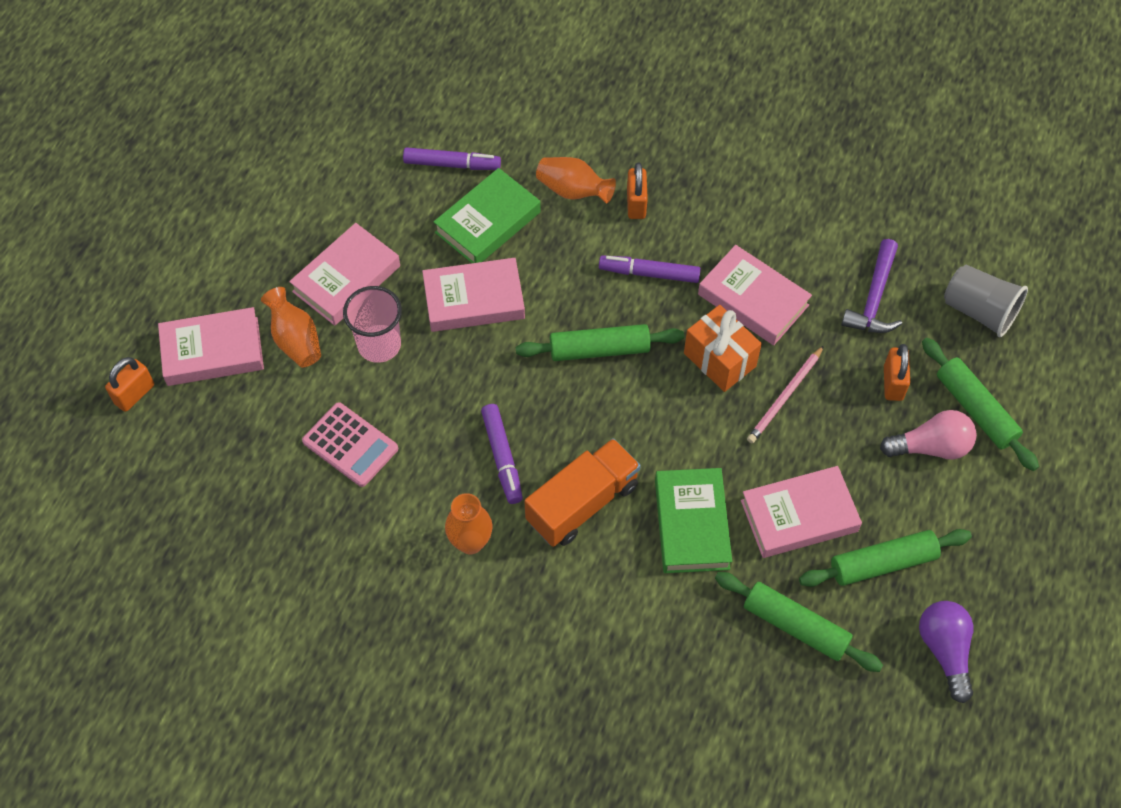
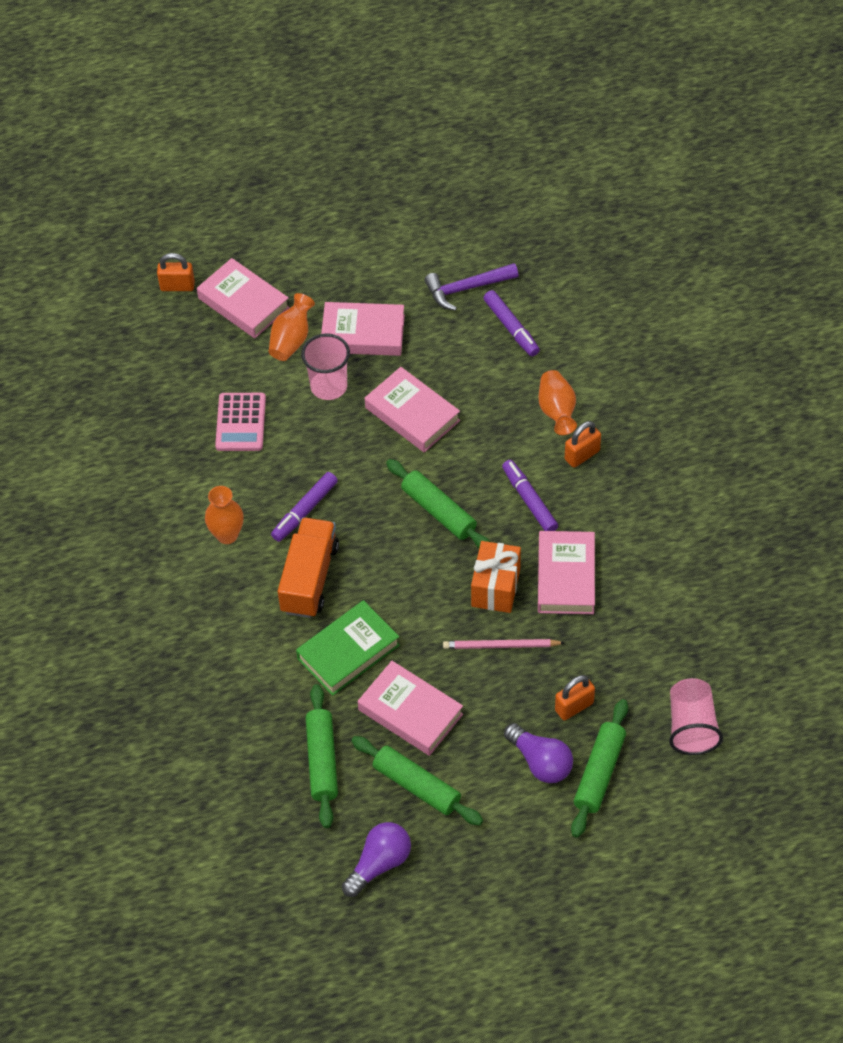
camera: 55 degrees right, 5 degrees down
(488, 222) = (482, 380): green book -> none
(582, 503) = (309, 578): orange truck -> orange truck turned 90 degrees counterclockwise
(874, 298) = (639, 652): purple hammer -> purple hammer (467, 288)
(930, 447) = (540, 762): pink light bulb -> purple light bulb
(979, 311) = (691, 727): grey cup -> pink cup

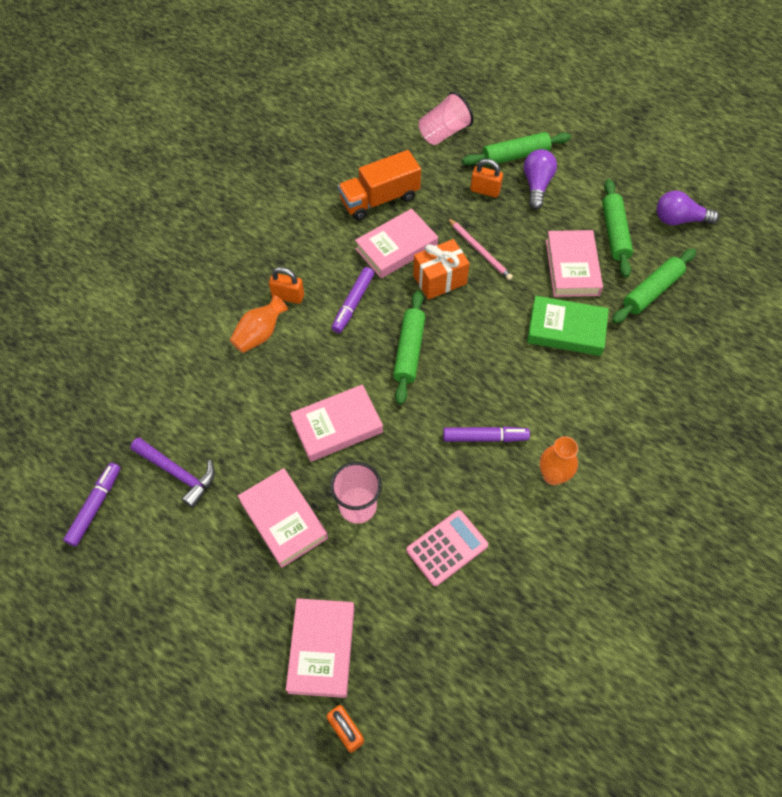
camera: 130 degrees left, 5 degrees up
(291, 340) = (332, 573): orange vase -> none
(309, 578) = (535, 393): orange truck -> orange truck (379, 199)
(412, 414) = (337, 426): pink book -> pink book turned 60 degrees clockwise
(511, 327) = (198, 414): purple marker -> purple marker (95, 506)

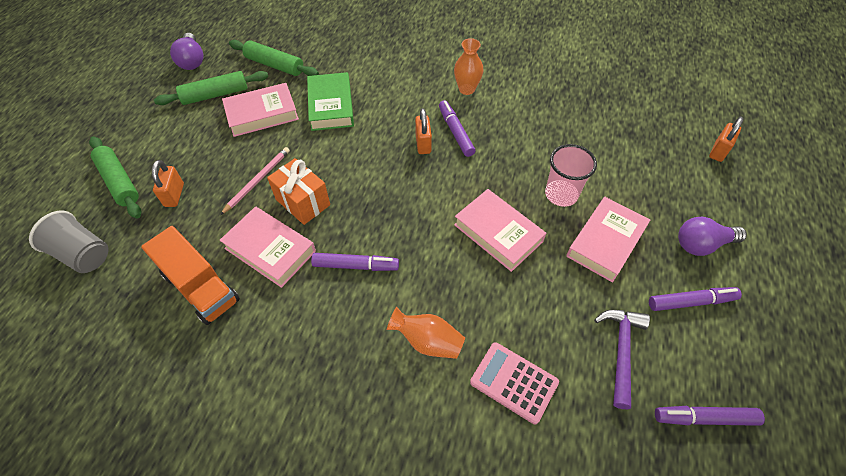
camera: 110 degrees left, 5 degrees down
(187, 562) = (690, 302): none -> purple marker
(288, 296) = (367, 332): orange padlock -> orange padlock (423, 144)
(321, 649) = (681, 182): pink book -> none
(409, 351) = (394, 203): green rolling pin -> none
(444, 132) = (83, 254): pink cup -> grey cup
(447, 548) = (558, 132): pink calculator -> pink calculator (514, 382)
(537, 185) = (161, 157): purple light bulb -> purple light bulb (702, 244)

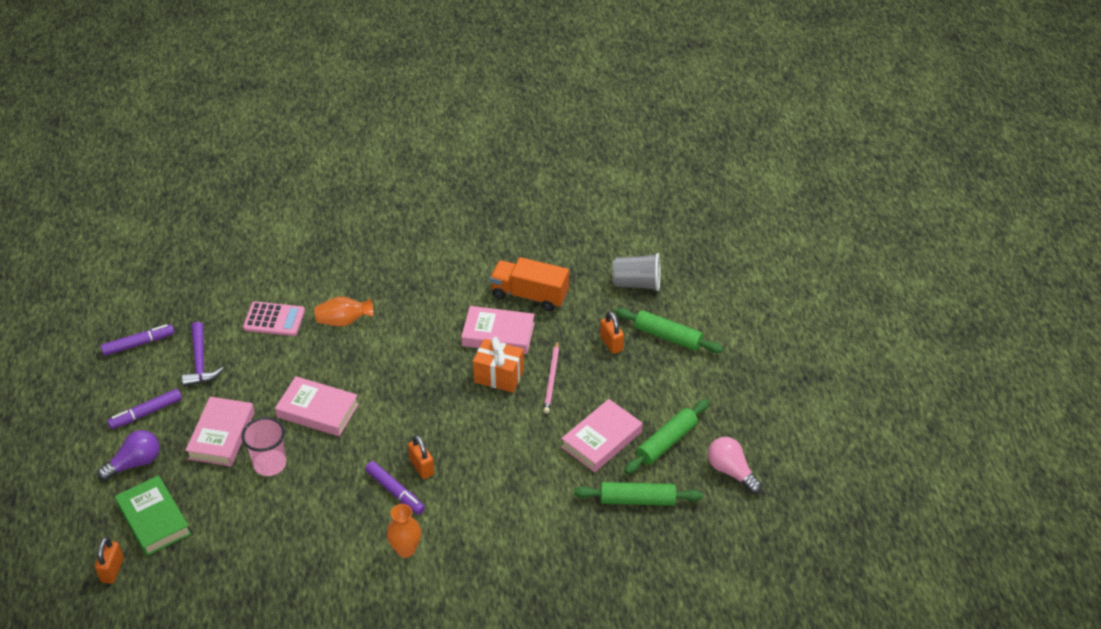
camera: 155 degrees right, 10 degrees down
(192, 60) = (731, 471): purple light bulb -> pink light bulb
(331, 106) = (540, 474): green book -> green book (154, 519)
(355, 265) = (423, 347): purple marker -> none

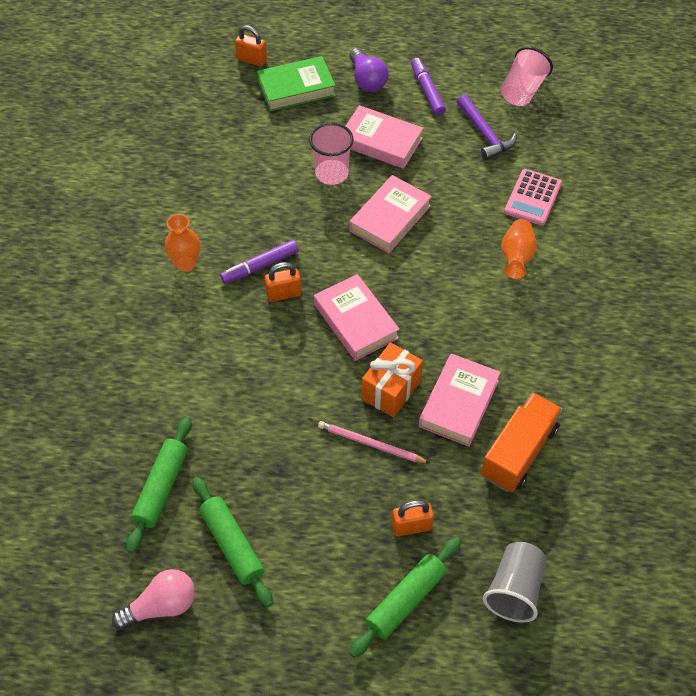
camera: 105 degrees right, 10 degrees up
(138, 344) = (522, 91): purple marker -> pink cup
(200, 362) = (485, 134): purple hammer -> purple hammer turned 120 degrees counterclockwise
(601, 439) = (261, 474): pink book -> pink book (356, 321)

